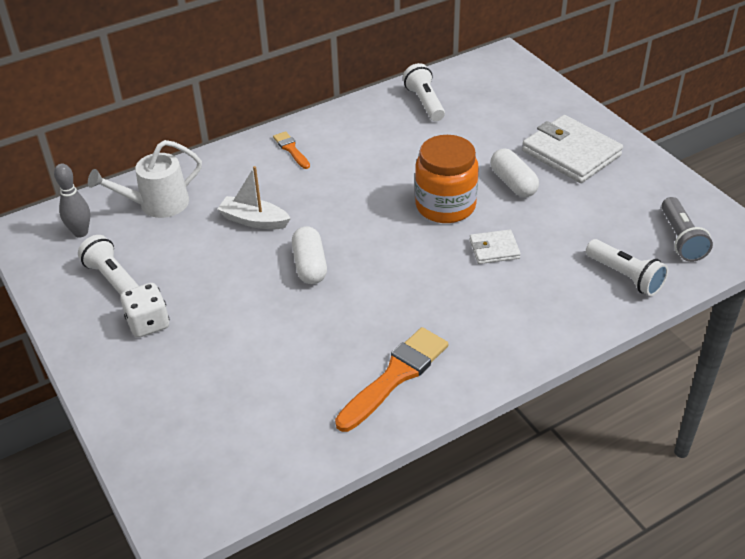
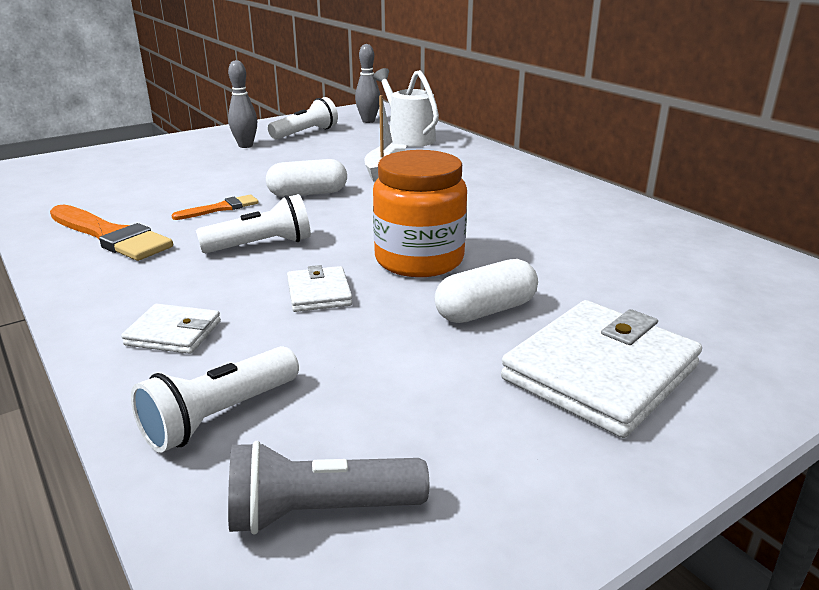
camera: 85 degrees right, 15 degrees down
(148, 323) = (245, 146): white dice -> grey bowling pin
(291, 149) = (516, 178): orange brush -> orange brush (220, 208)
(425, 102) = (673, 244): white flashlight -> white flashlight (261, 245)
(548, 308) = (173, 333): none -> white wallet

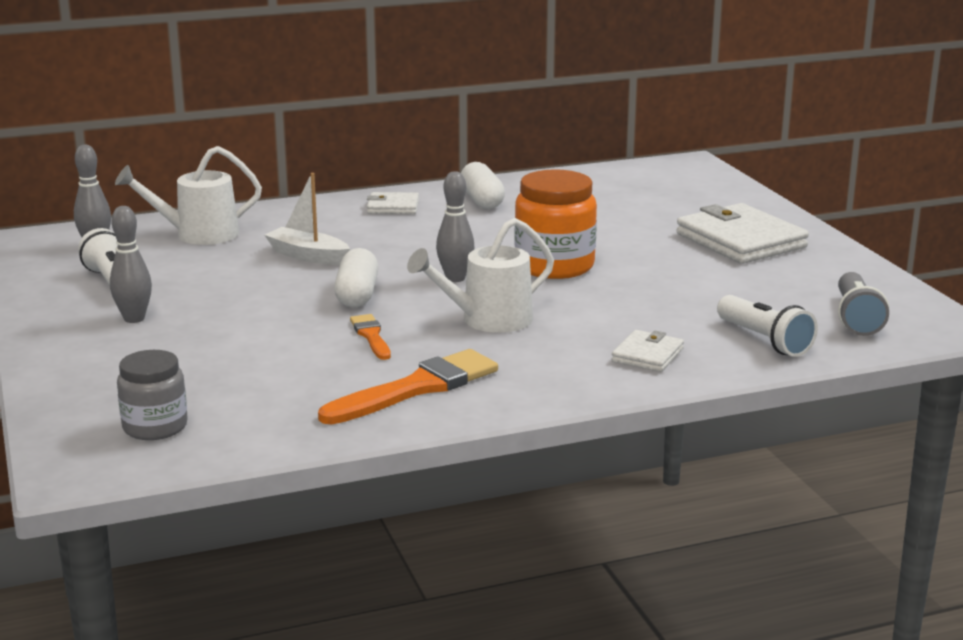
camera: 75 degrees left, 5 degrees down
(68, 174) = (155, 427): none -> grey jar
(261, 245) = (487, 320): white flashlight -> white watering can
(319, 293) = (600, 304): white wallet -> white wallet (393, 207)
(361, 221) = (455, 278): none -> grey bowling pin
(485, 310) = (652, 257): white capsule -> white capsule (482, 200)

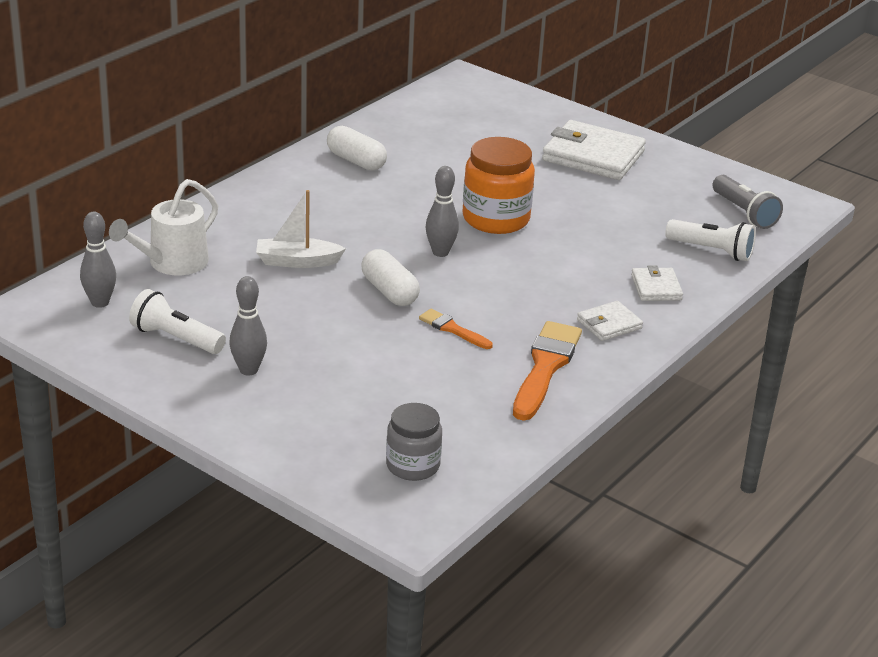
camera: 35 degrees left, 10 degrees up
(393, 207) = (294, 187): white wallet -> white wallet (609, 324)
(487, 320) = (514, 288): white watering can -> none

